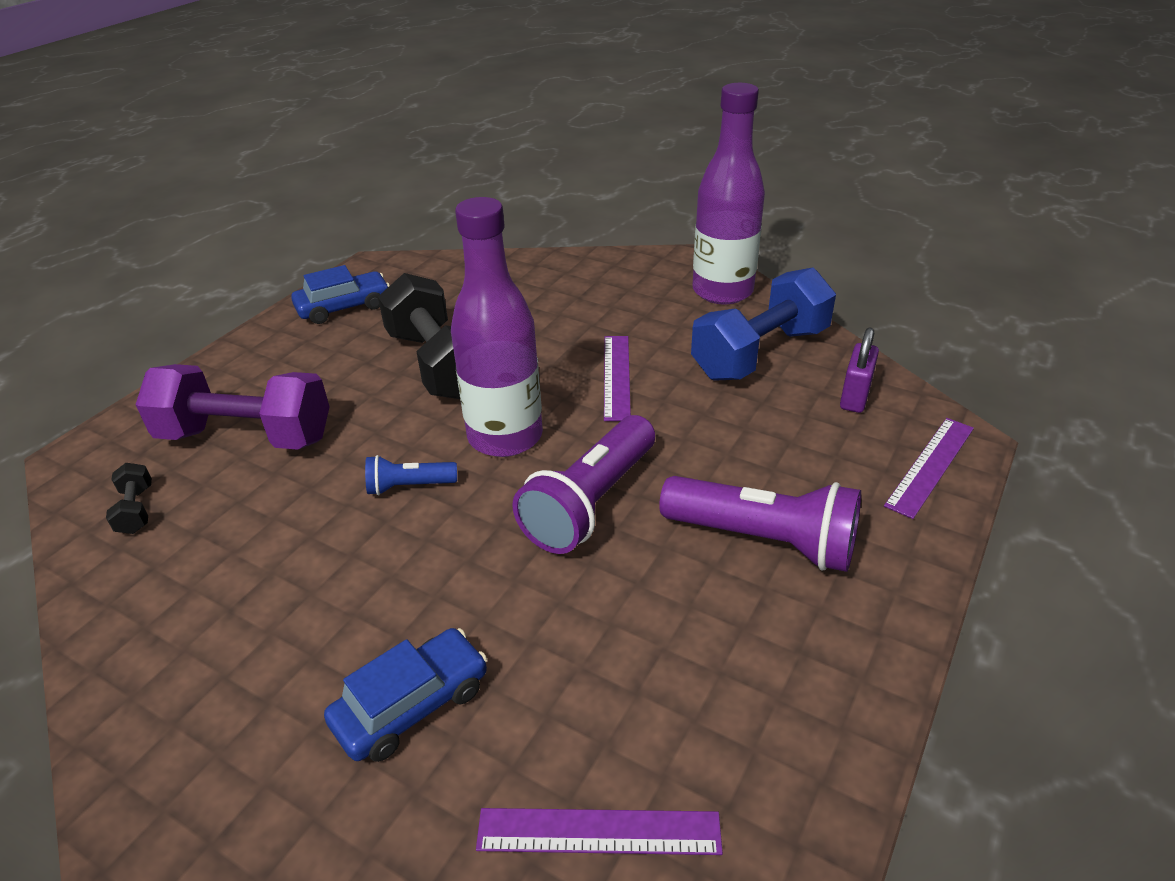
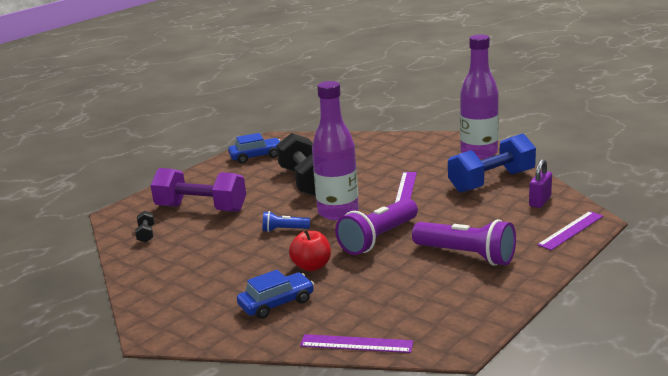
camera: 10 degrees right, 15 degrees down
(473, 586) = (312, 266): none -> red apple

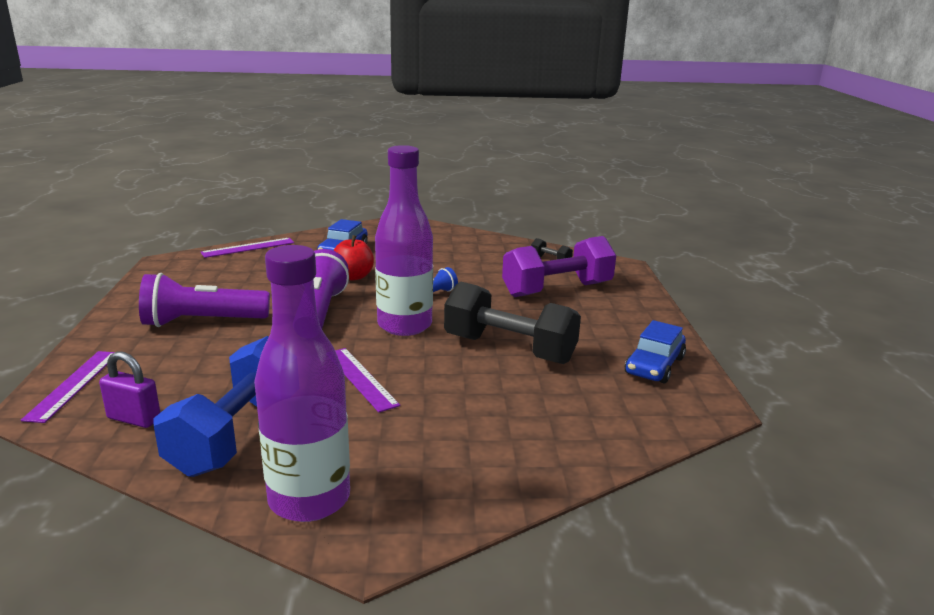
camera: 135 degrees right, 0 degrees up
(540, 201) = (134, 419): purple padlock -> purple padlock turned 60 degrees counterclockwise

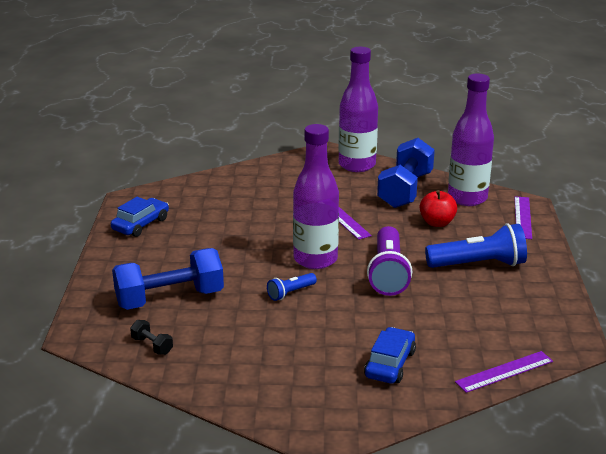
camera: 175 degrees left, 5 degrees up
(134, 419) = (467, 198): purple padlock -> purple bottle
(202, 322) = (478, 264): purple flashlight -> blue flashlight
(353, 276) = (369, 319): red apple -> red apple (437, 223)
(509, 349) = (238, 238): black dumbbell -> none
(557, 290) = (169, 299): purple dumbbell -> blue dumbbell

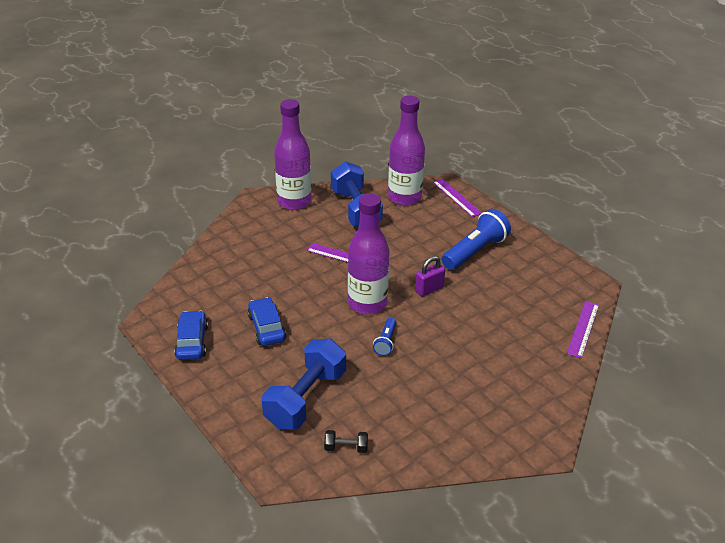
camera: 40 degrees left, 10 degrees up
(388, 273) = (429, 289): purple flashlight -> purple padlock
(390, 364) = (516, 363): blue car -> blue car (267, 328)
(437, 223) = (410, 229): red apple -> none

